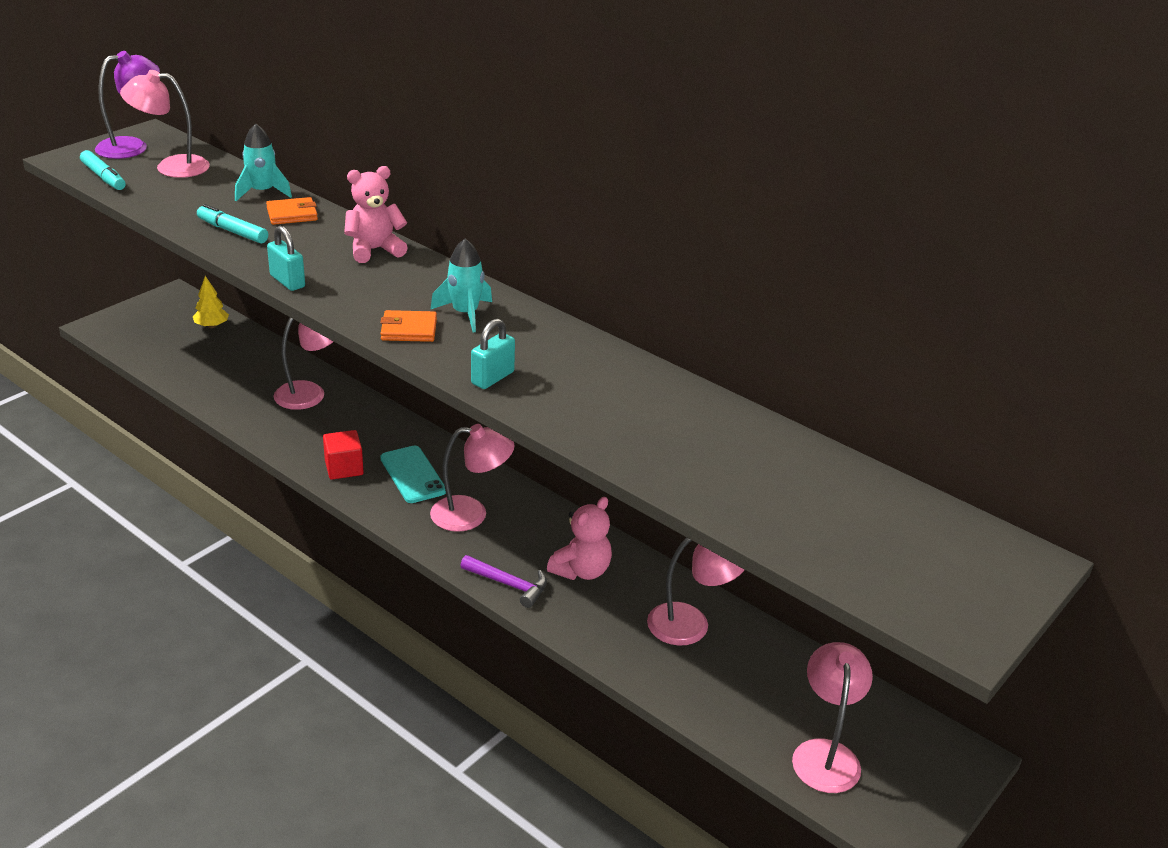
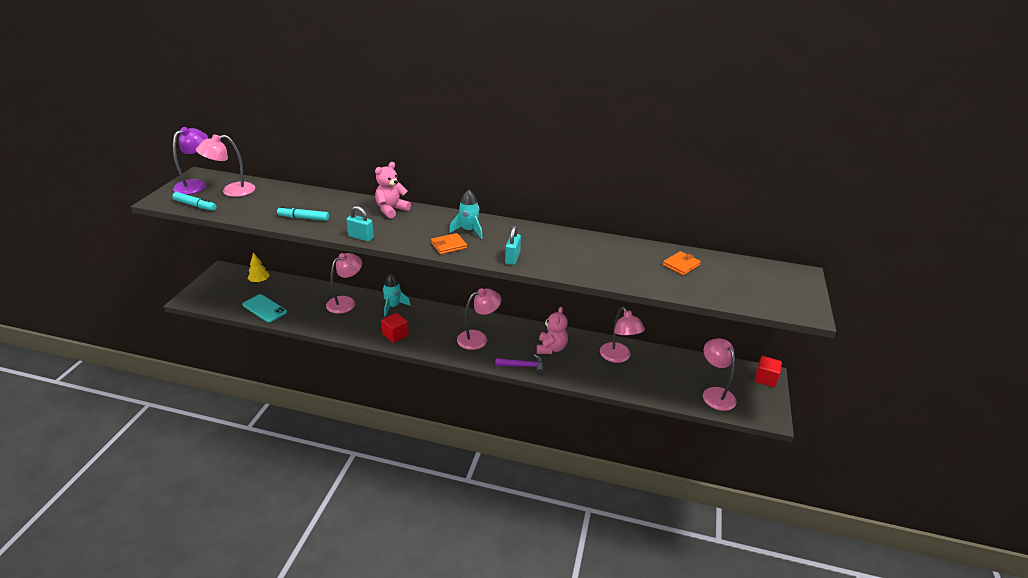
camera: 25 degrees left, 0 degrees up
(262, 192) = (299, 193): turquoise rocket -> turquoise rocket (393, 306)
(292, 214) = (328, 201): orange wallet -> orange wallet (681, 265)
(413, 475) = (433, 328): turquoise phone -> turquoise phone (264, 308)
(691, 625) = (618, 357): pink lamp -> pink lamp turned 90 degrees clockwise
(956, 763) = (765, 379): none -> red cube

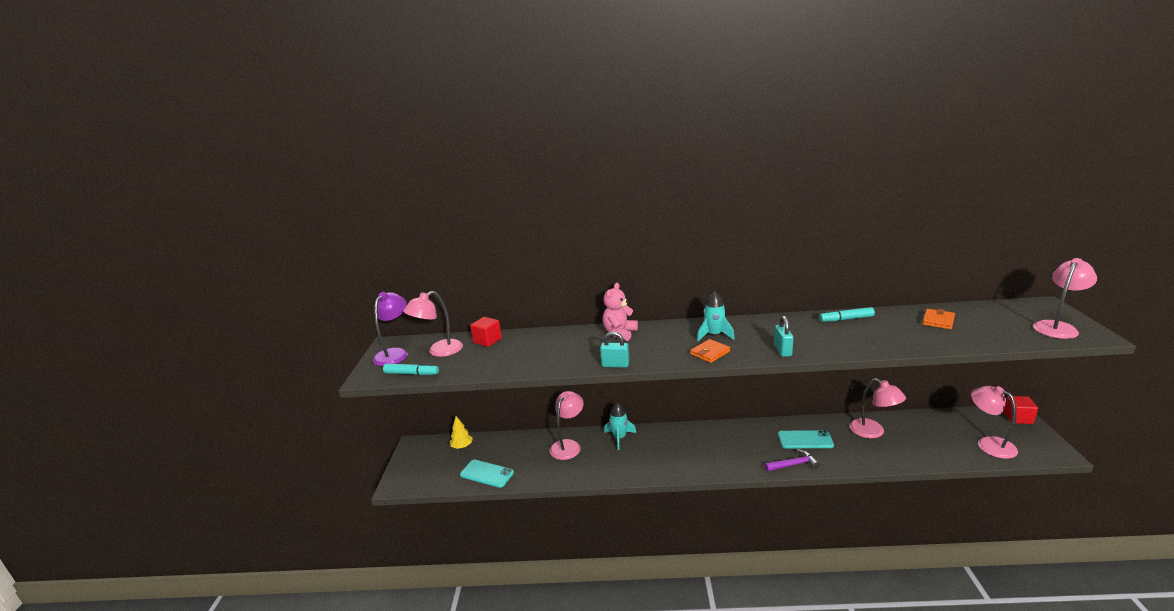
camera: 10 degrees left, 10 degrees down
(304, 218) = (539, 360): turquoise marker -> turquoise marker (846, 319)
(395, 335) = (643, 466): red cube -> red cube (487, 340)
(478, 338) = (728, 448): pink lamp -> pink lamp (1057, 327)
(551, 348) = (805, 440): pink teddy bear -> turquoise phone

